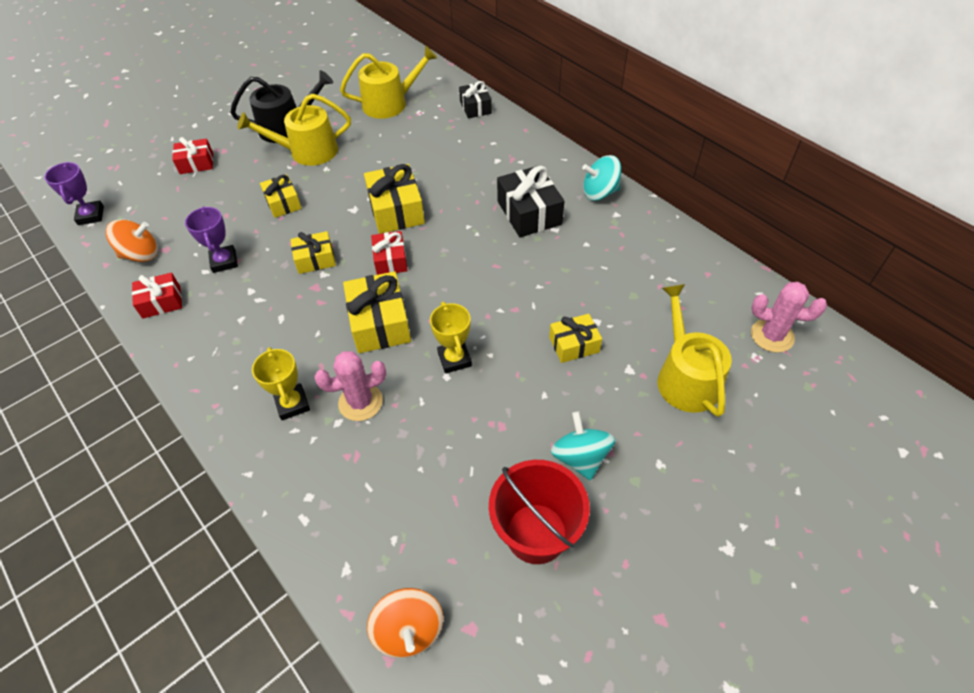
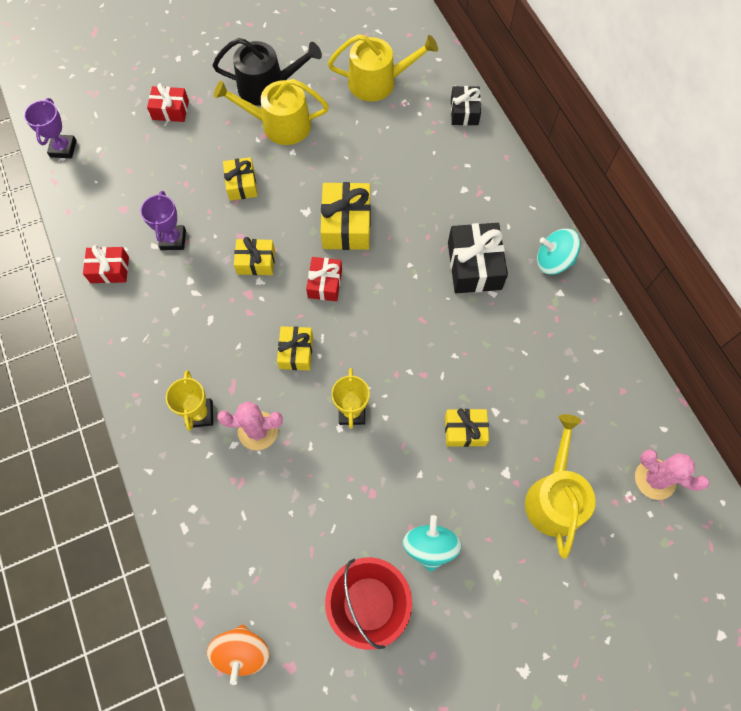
camera: 15 degrees right, 15 degrees up
(141, 254) = (100, 209): orange spinning top -> none
(379, 323) = (296, 352): yellow gift -> yellow gift, size x0.62

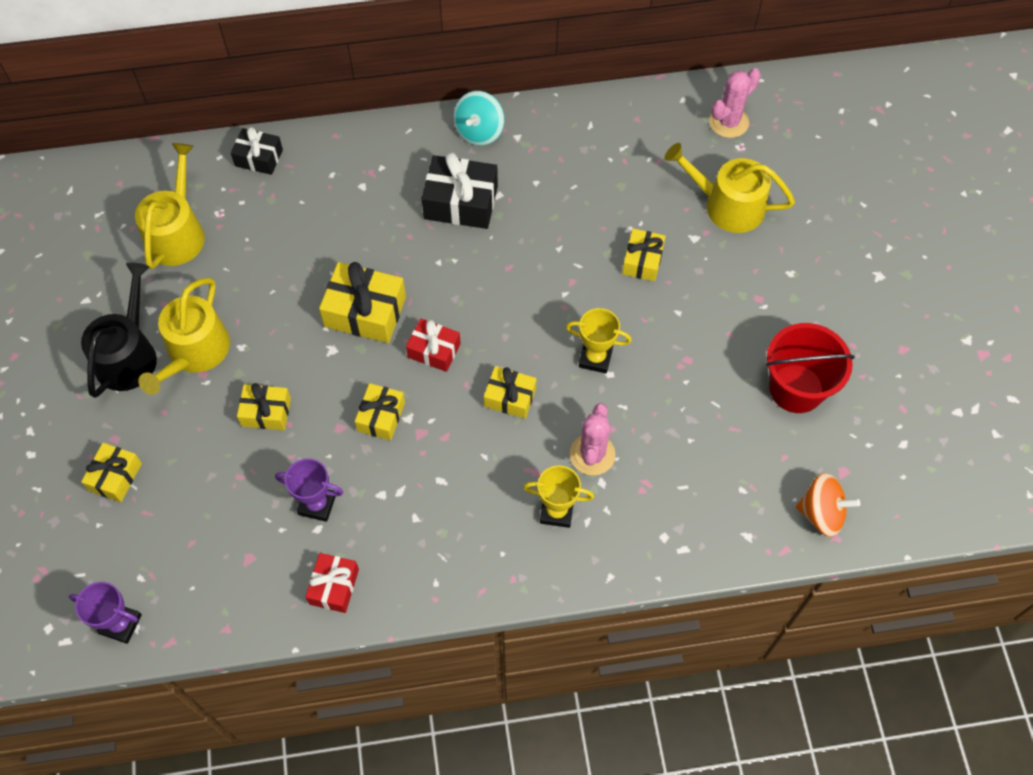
camera: 75 degrees left, 5 degrees down
(170, 110) = (115, 477): red gift -> yellow gift
(430, 546) = (751, 321): turquoise spinning top -> none

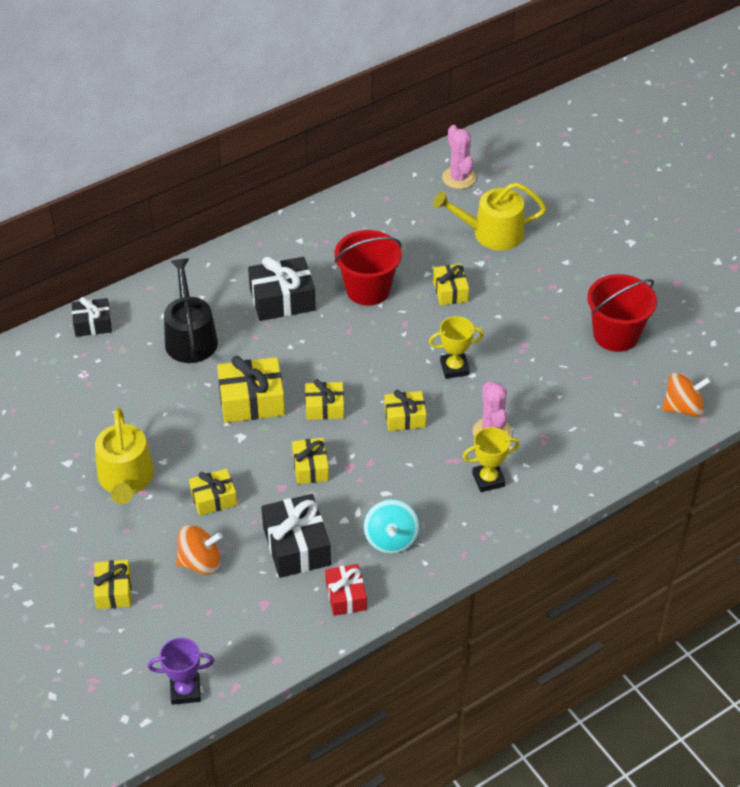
camera: 25 degrees left, 15 degrees down
(129, 354) = (69, 500): black watering can -> black watering can (190, 337)
(177, 232) = (55, 400): yellow watering can -> none
(213, 481) = (200, 562): none -> orange spinning top
(317, 504) = (296, 546): purple trophy -> black gift
(434, 350) = (324, 407): red gift -> yellow gift
(479, 131) = (266, 246): turquoise spinning top -> turquoise spinning top (391, 539)
(556, 224) = (368, 289): none -> red bucket
(728, 122) = (459, 178): pink cactus -> pink cactus turned 45 degrees counterclockwise

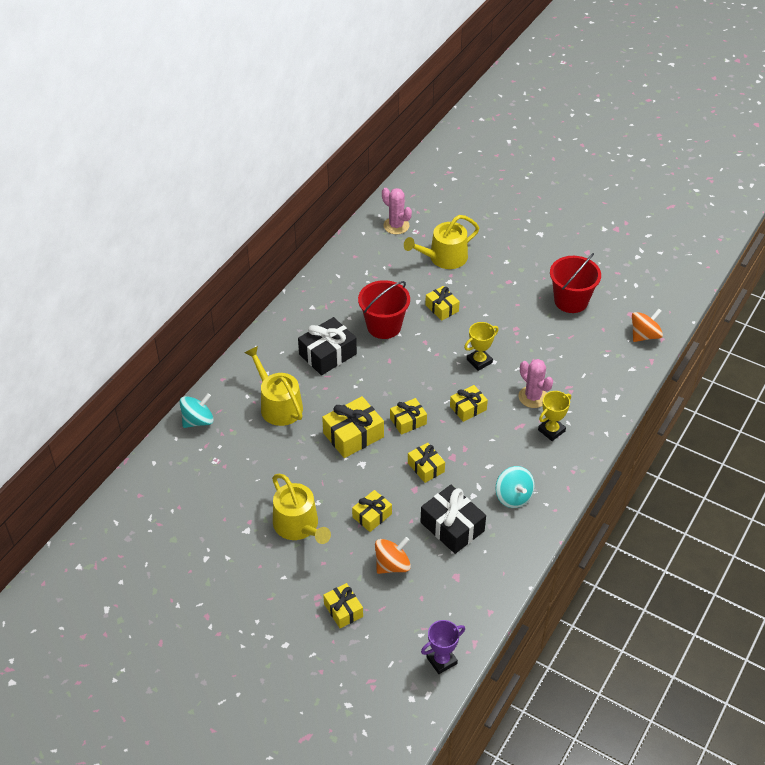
camera: 25 degrees left, 0 degrees up
(93, 324) = (198, 421): black gift -> turquoise spinning top
(190, 337) = (278, 405): black watering can -> yellow watering can
(346, 596) = (508, 548): red gift -> none

